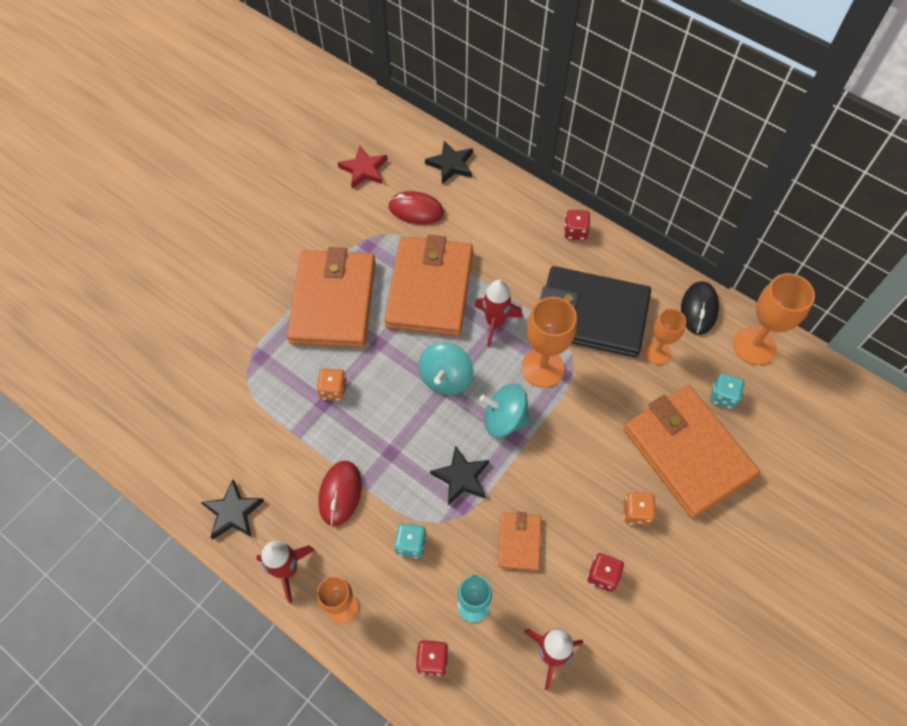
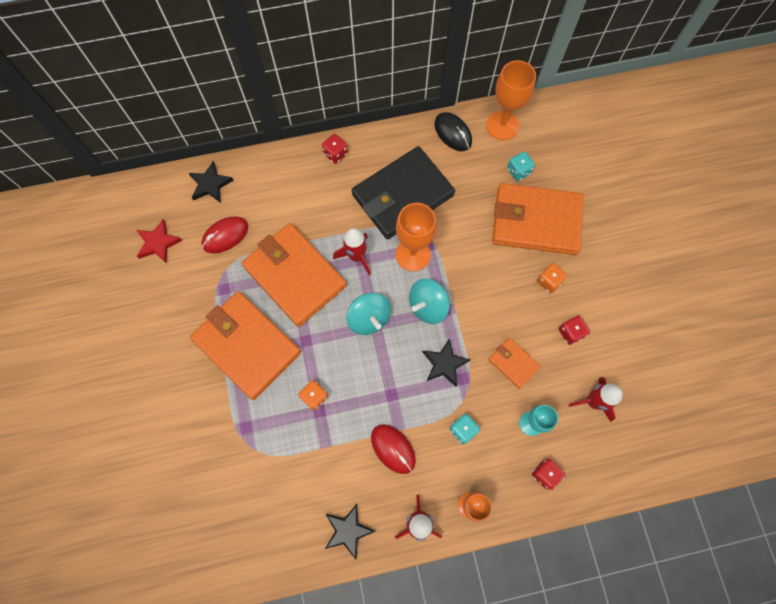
camera: 50 degrees left, 10 degrees up
(657, 352) = (460, 181): orange goblet -> none

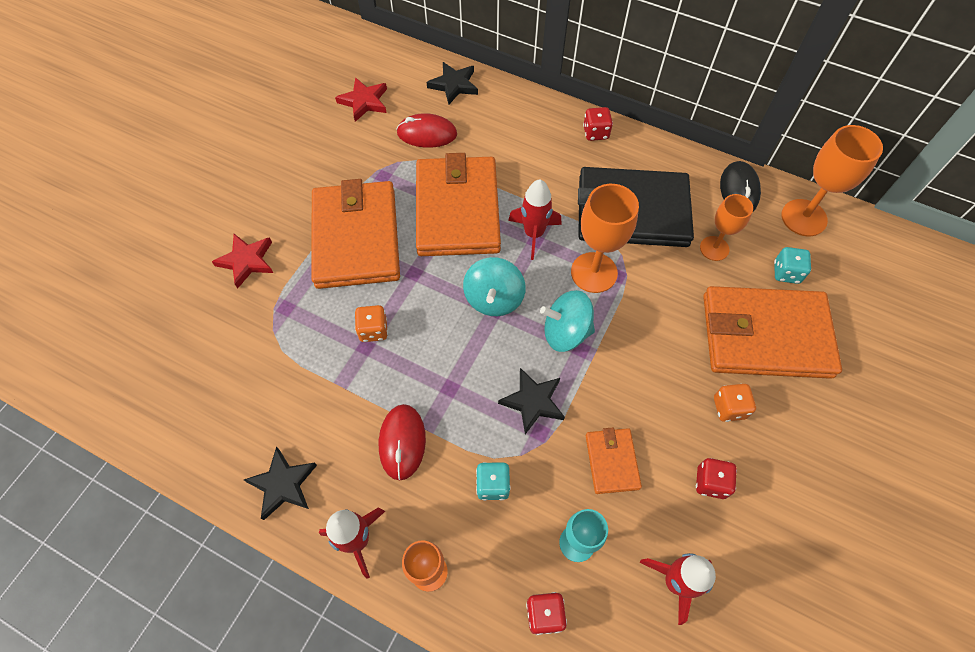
camera: 40 degrees right, 10 degrees down
(189, 418) = (247, 261): none -> red star
(468, 185) = (714, 248): none -> orange goblet
(536, 221) = (765, 336): orange wallet -> orange wallet turned 45 degrees counterclockwise

